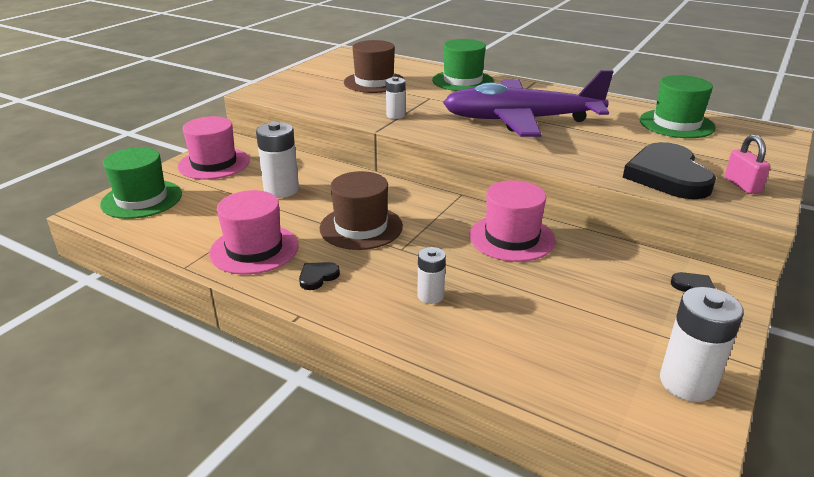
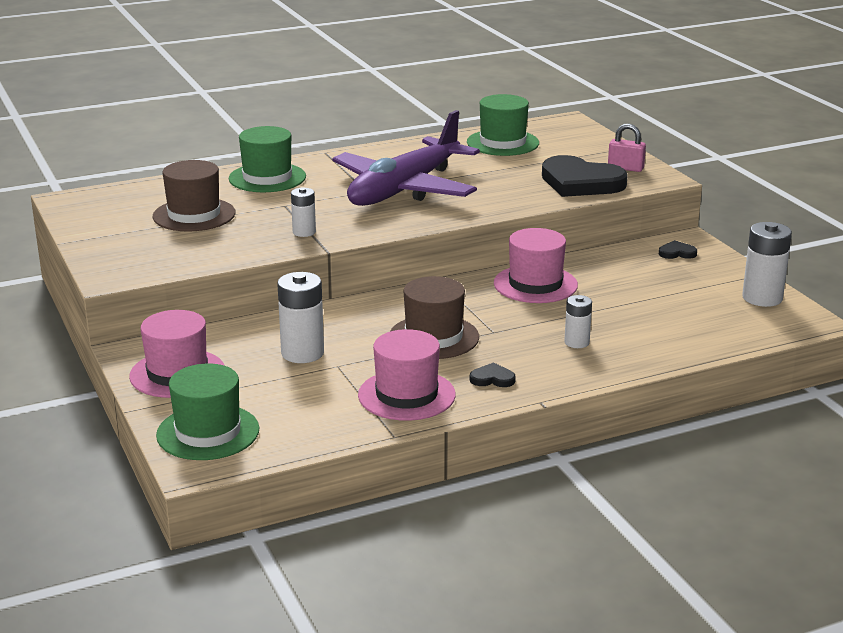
camera: 55 degrees left, 5 degrees down
(317, 277) = (492, 379): black heart -> black heart turned 105 degrees clockwise

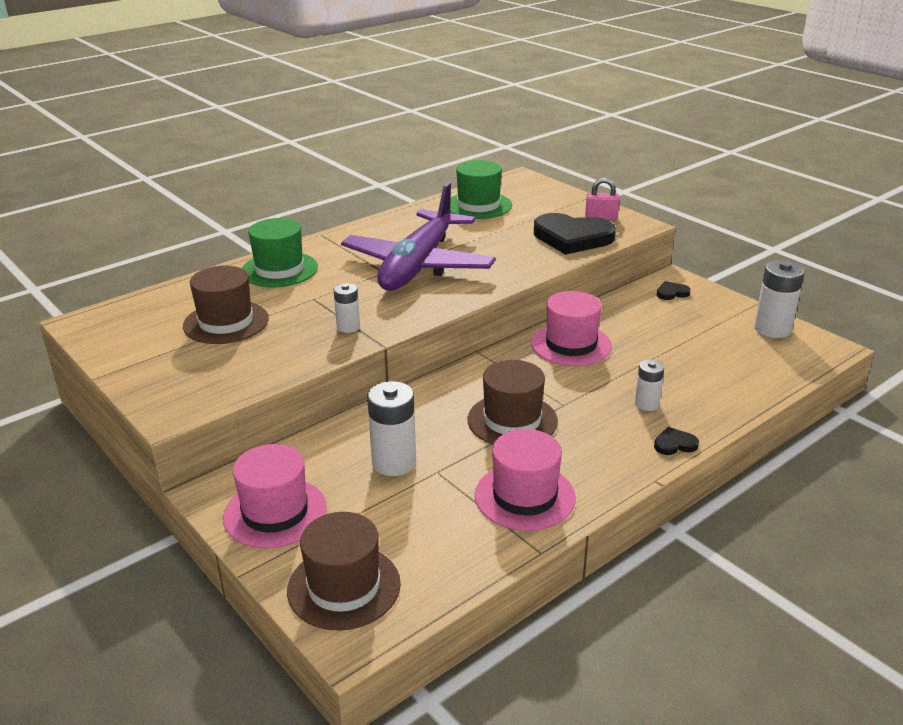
camera: 15 degrees left, 5 degrees up
(208, 432) = (344, 587): green hat -> brown hat
(492, 379) = (595, 460): black heart -> black heart (674, 444)

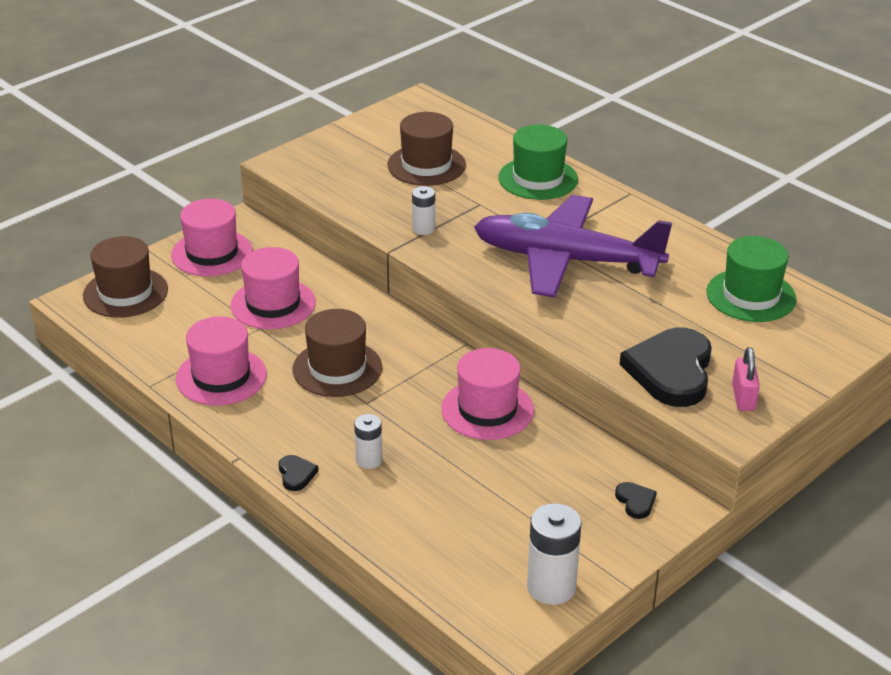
camera: 85 degrees right, 5 degrees up
(394, 462) = (273, 304): white battery -> pink hat

